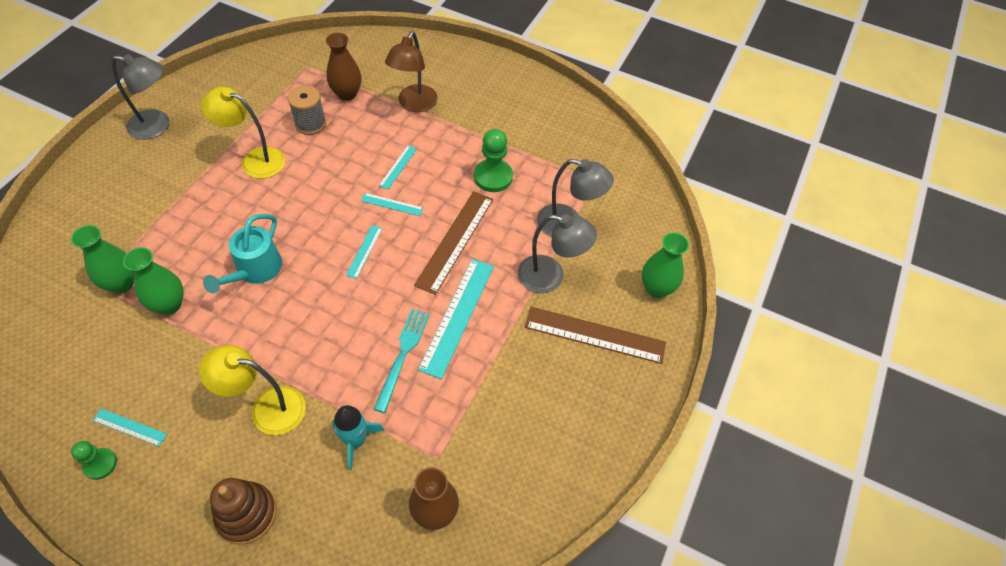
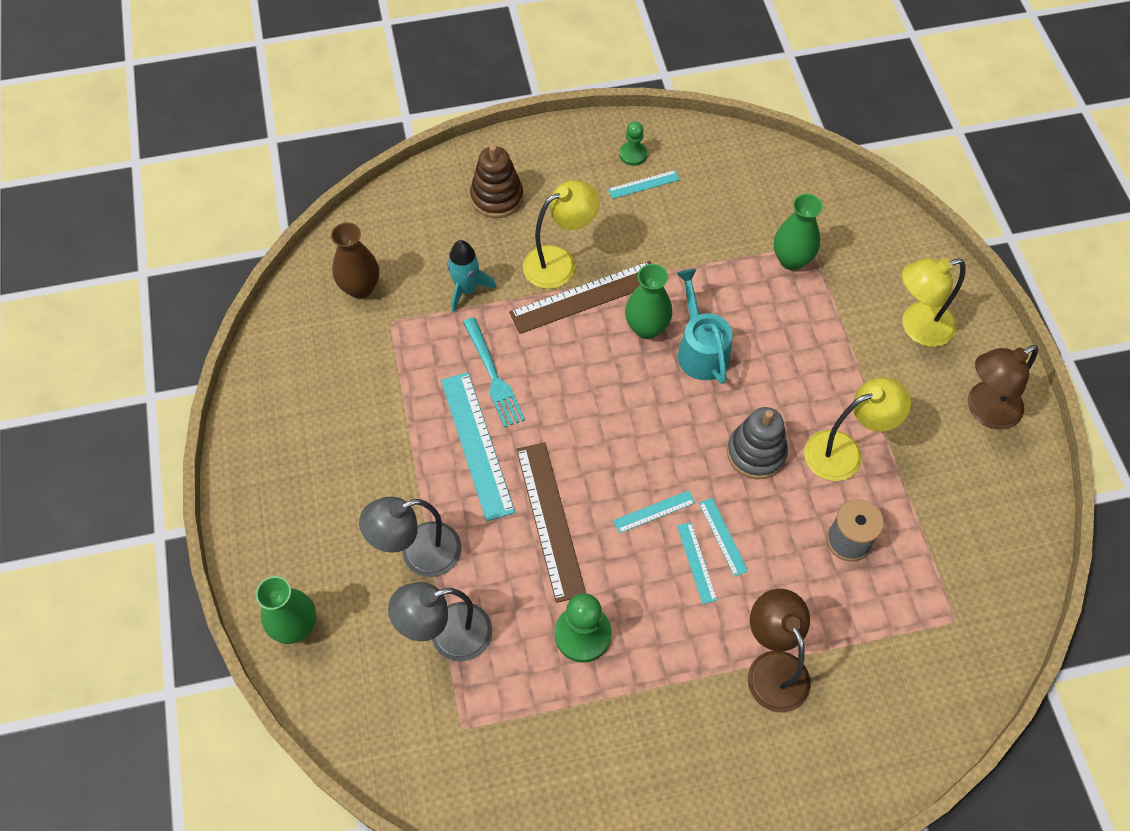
camera: 145 degrees right, 5 degrees up
(120, 188) = (917, 327): none -> yellow lamp
(157, 126) = (985, 411): grey lamp -> brown lamp
(169, 304) = (731, 273): green vase -> green vase (646, 328)
(301, 192) = (756, 453): none -> grey stacking toy
(347, 94) = (863, 617): brown vase -> none
(364, 251) = (626, 441): turquoise ruler -> turquoise ruler (723, 536)
(595, 335) = (329, 524): brown ruler -> brown ruler (585, 297)

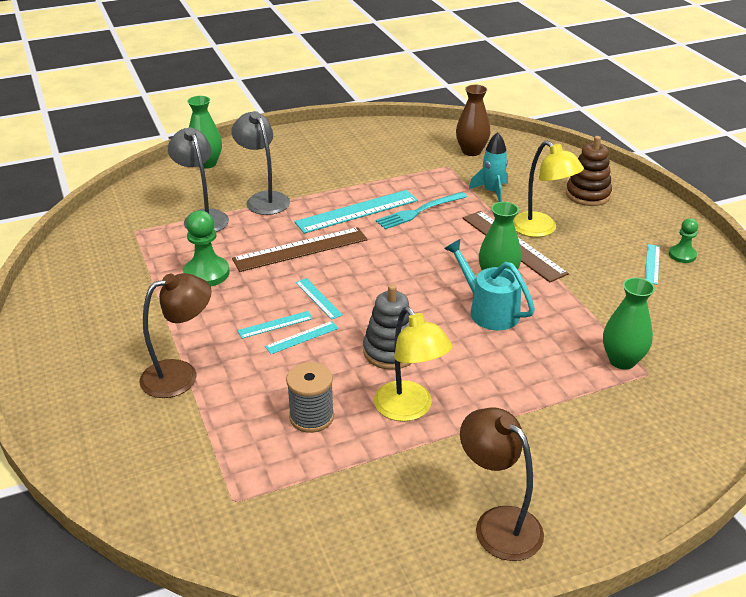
camera: 80 degrees right, 25 degrees down
(643, 184) = (652, 264): turquoise ruler -> turquoise ruler turned 45 degrees clockwise
(700, 349) = (488, 310): turquoise watering can -> turquoise watering can turned 105 degrees counterclockwise
(917, 327) = (586, 461): yellow lamp -> none

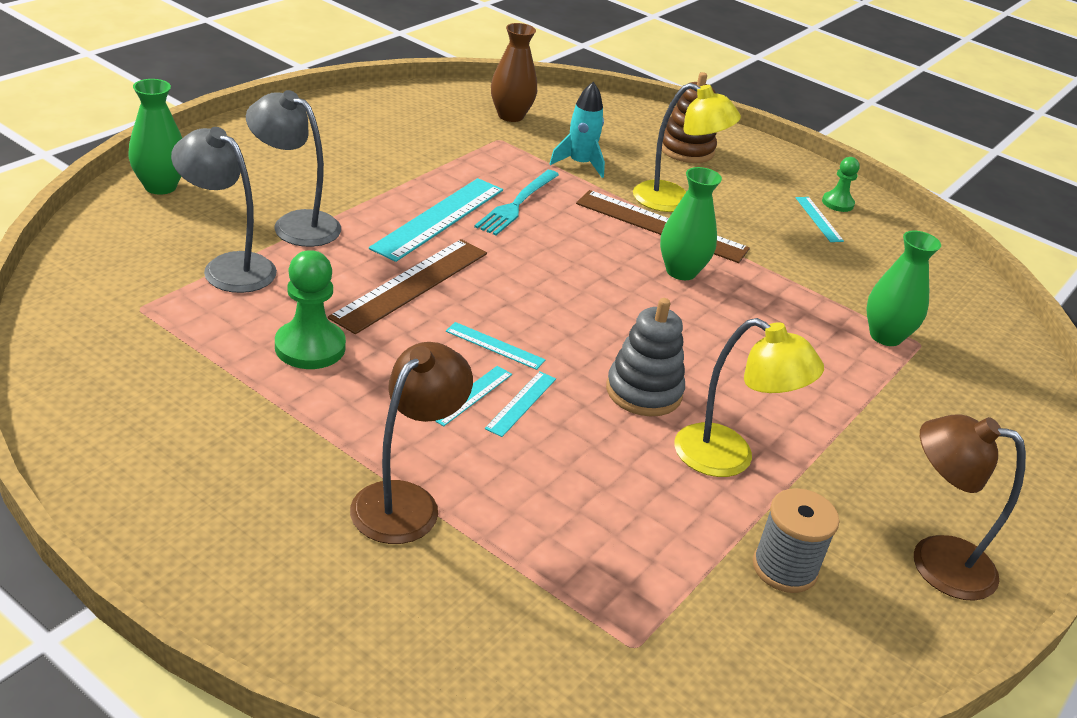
camera: 35 degrees left, 0 degrees up
(311, 417) = (627, 504): grey spool -> grey spool (784, 568)
(488, 310) = (705, 312): turquoise watering can -> none

